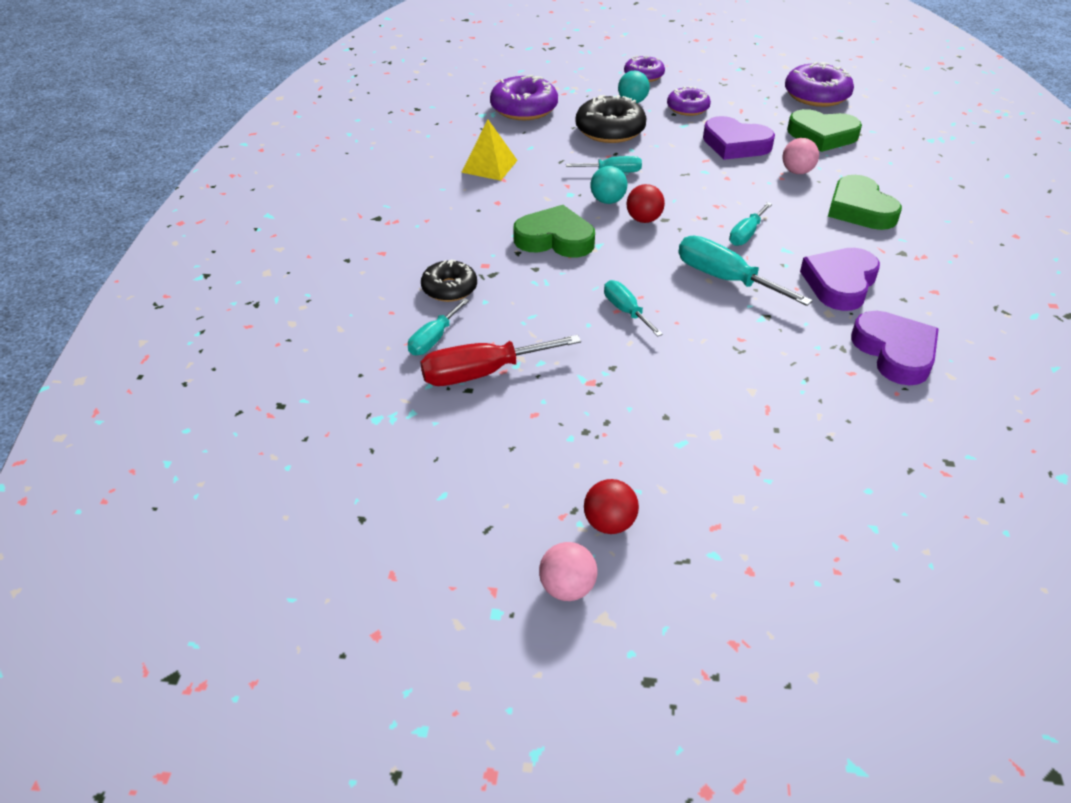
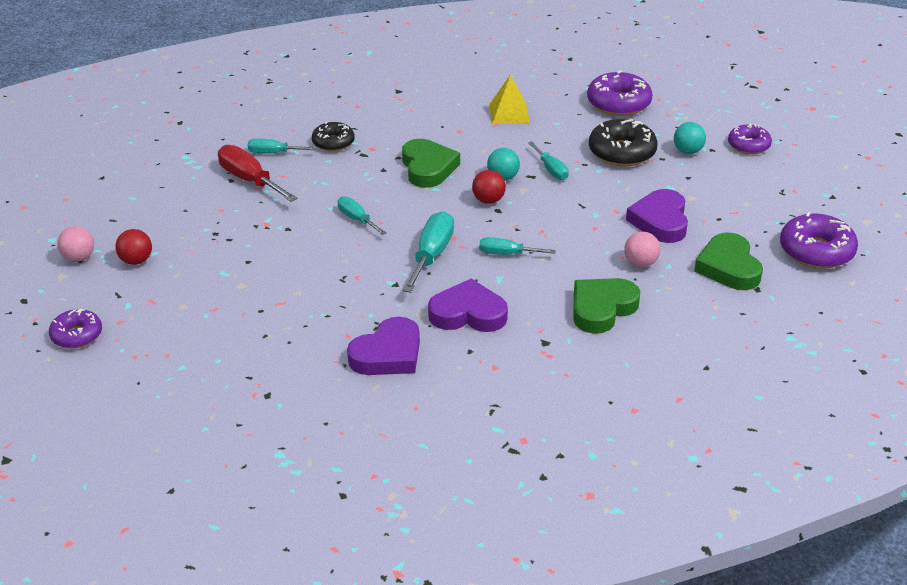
camera: 65 degrees right, 5 degrees down
(626, 311) = (357, 219): turquoise screwdriver -> turquoise screwdriver turned 75 degrees counterclockwise
(687, 108) = (706, 182): purple donut -> purple donut (77, 335)

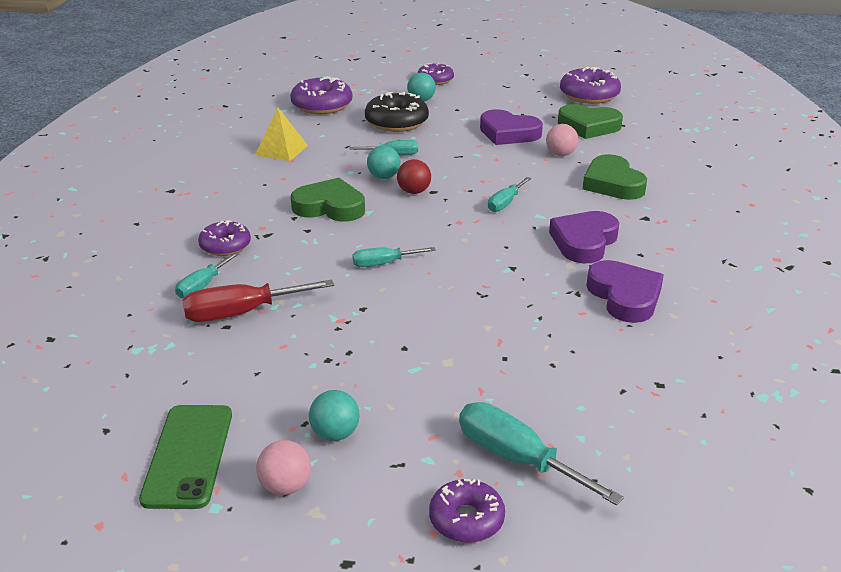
camera: 65 degrees left, 5 degrees down
(91, 214) = (188, 456): none -> green phone
(136, 261) = (335, 434): red ball -> turquoise ball
(333, 143) = (225, 246): black donut -> purple donut
(431, 255) = (479, 238): turquoise screwdriver -> turquoise screwdriver (517, 459)

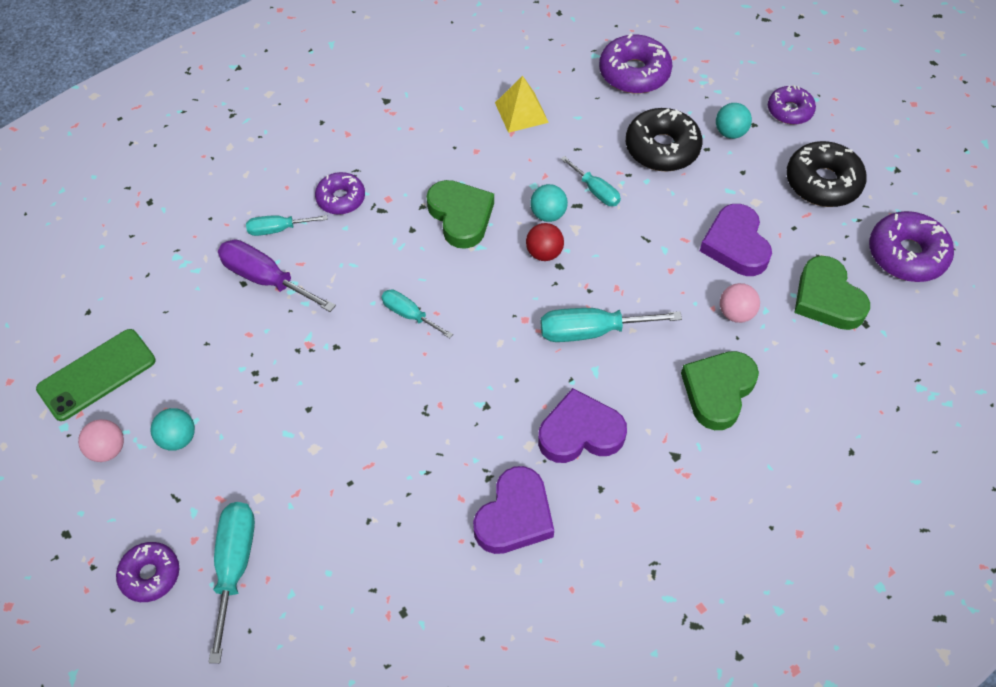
camera: 50 degrees right, 25 degrees up
(241, 313) = (265, 279): red screwdriver -> purple screwdriver
(503, 93) = (822, 182): none -> black donut
(505, 203) = (591, 331): turquoise screwdriver -> turquoise screwdriver, size x1.65

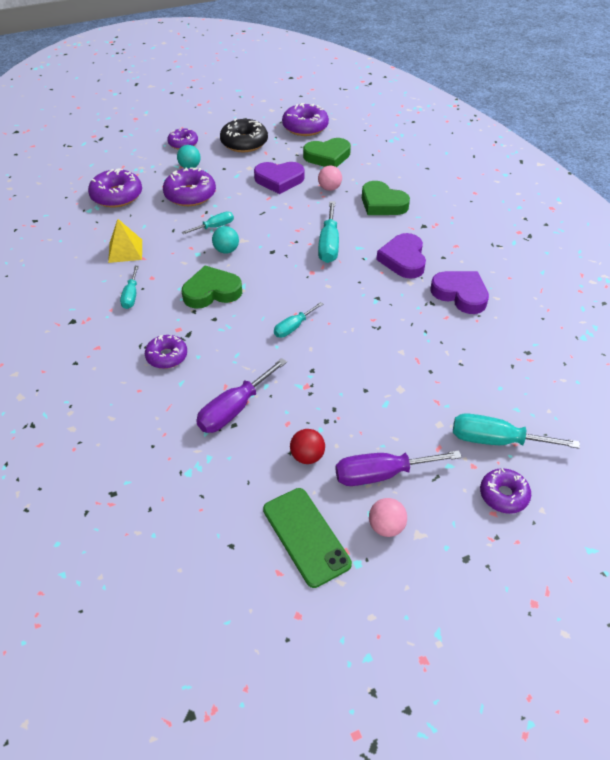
camera: 80 degrees left, 10 degrees down
(178, 438) = (381, 474): turquoise ball -> purple screwdriver
(278, 229) = (184, 398): turquoise screwdriver -> turquoise screwdriver (131, 296)
(544, 253) = (259, 256): red ball -> red ball (307, 456)
(662, 148) = (190, 195): black donut -> purple donut

